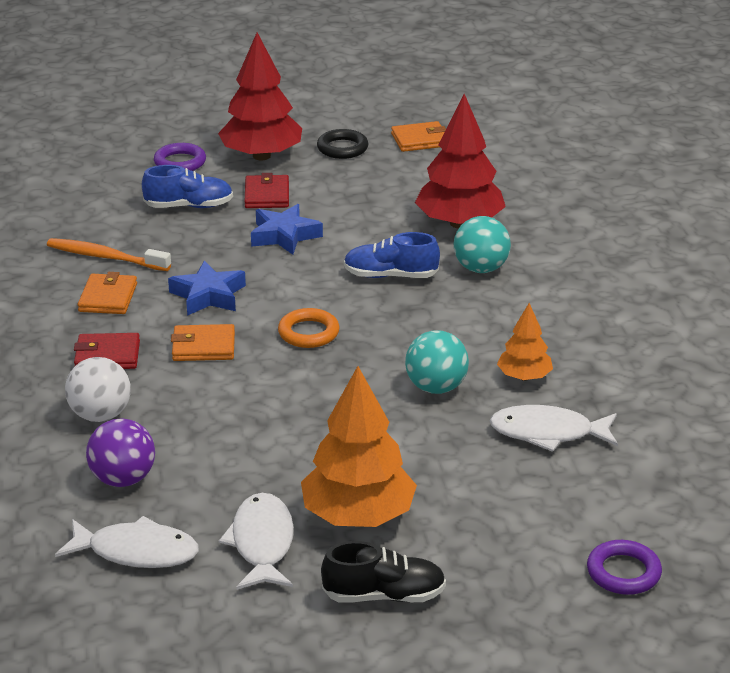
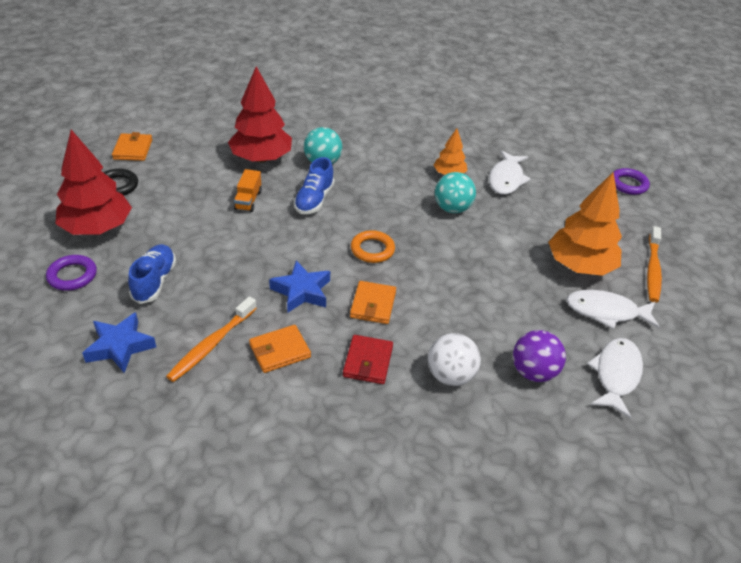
camera: 80 degrees left, 10 degrees up
(108, 298) = (279, 351): orange wallet -> orange wallet turned 45 degrees counterclockwise
(267, 195) = (165, 236): red wallet -> none
(284, 235) = (233, 238): blue star -> blue star (120, 346)
(362, 231) = (248, 200): none -> orange truck
(384, 595) = (652, 269): black shoe -> orange toothbrush

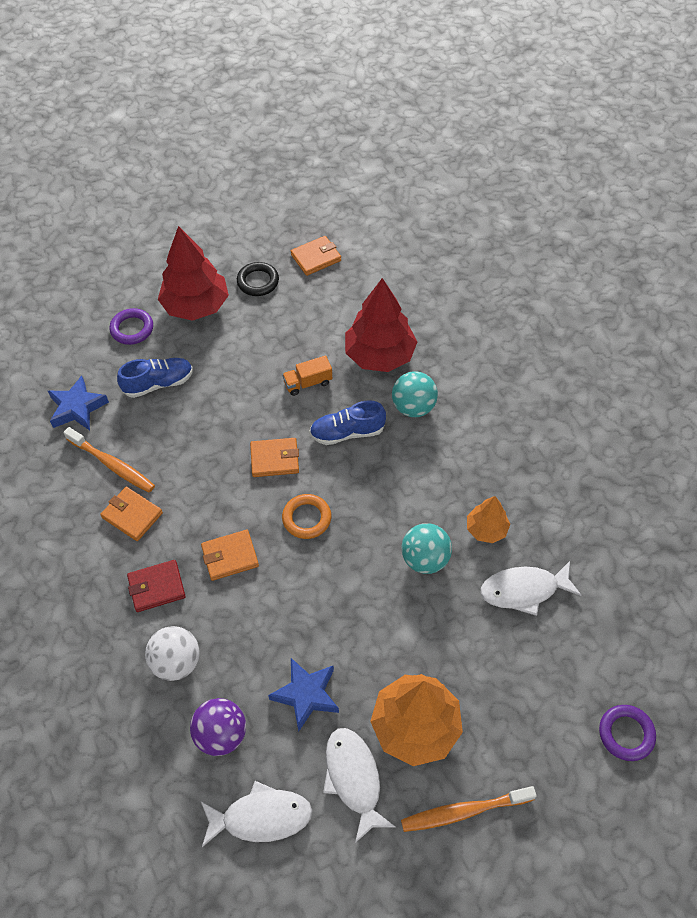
camera: 65 degrees right, 15 degrees up
(211, 345) = (112, 464): orange toothbrush -> orange toothbrush turned 150 degrees counterclockwise
(301, 291) = (212, 492): blue star -> blue star (306, 695)
(302, 245) = (275, 459): none -> orange wallet

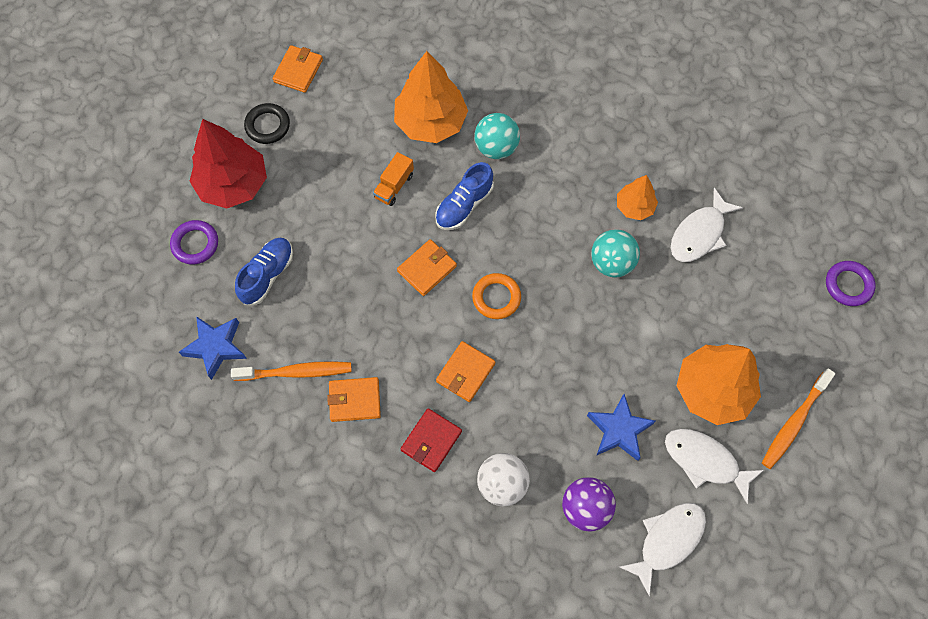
camera: 40 degrees left, 10 degrees up
(379, 355) = (430, 122): red tree -> orange tree

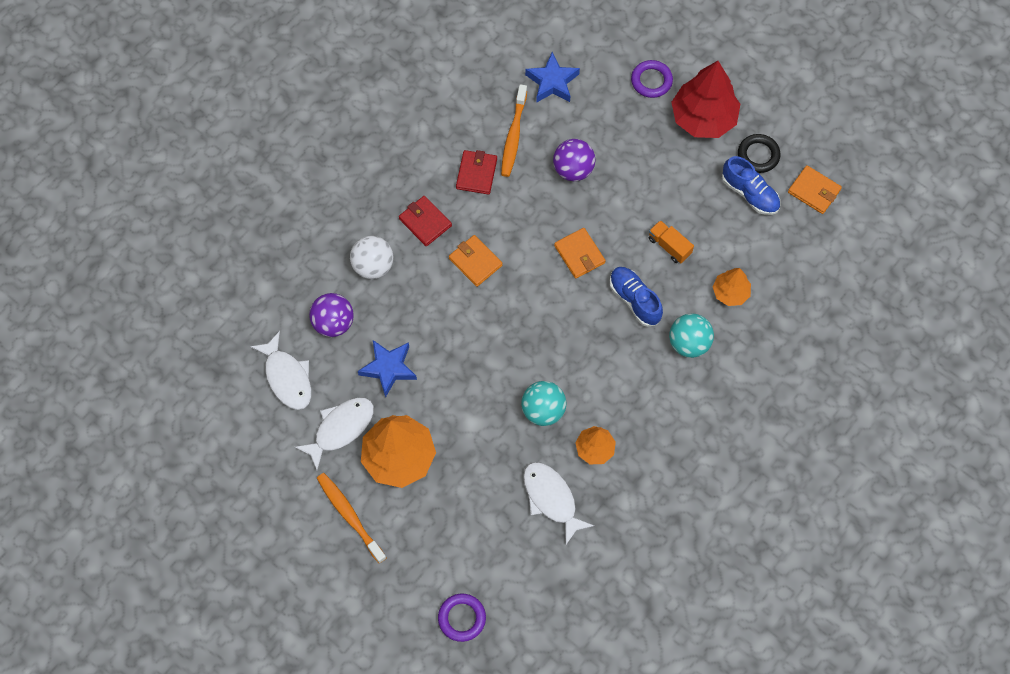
camera: 105 degrees right, 0 degrees up
(267, 275) = (607, 130): blue shoe -> blue shoe (749, 193)
(325, 298) = (573, 169): none -> purple ball
(354, 400) = (476, 173): orange wallet -> red wallet
(430, 122) = (730, 292): orange tree -> orange tree, size x0.54
(496, 298) = (536, 303): orange ring -> none

